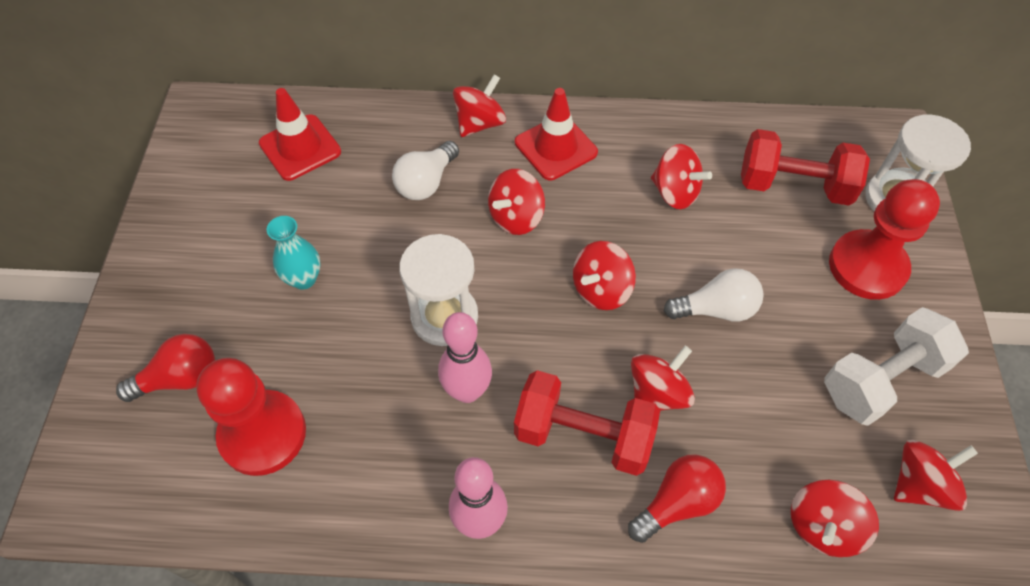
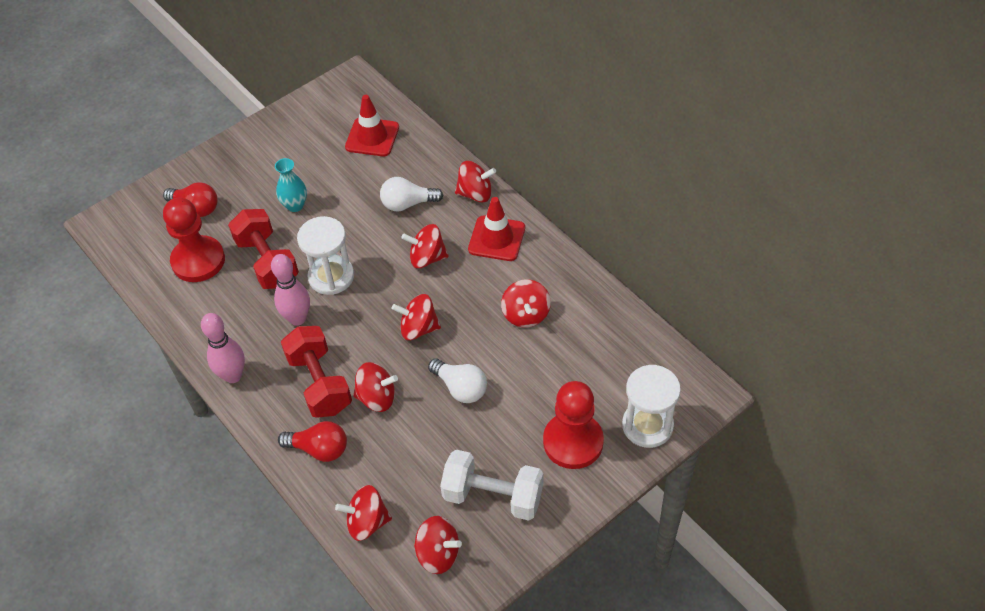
camera: 50 degrees right, 5 degrees down
(794, 186) = (598, 367): red dumbbell -> red dumbbell (267, 262)

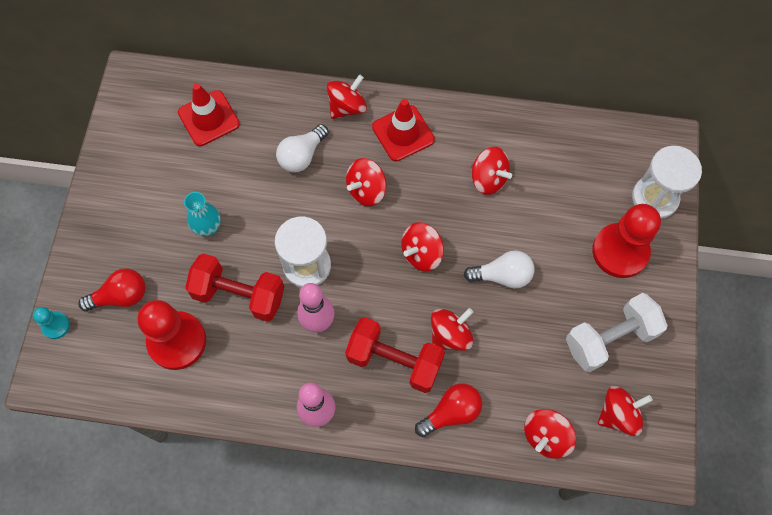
camera: 45 degrees left, 15 degrees up
(141, 197) = (56, 326): none -> turquoise pawn

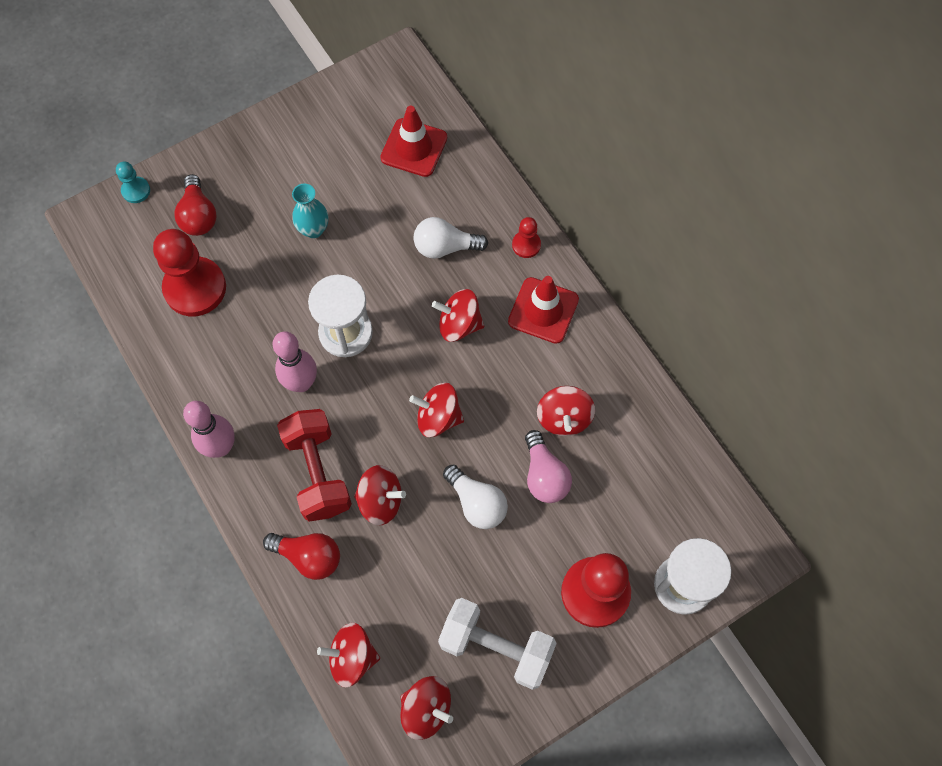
camera: 50 degrees right, 0 degrees up
(120, 296) = (198, 215): red light bulb -> red light bulb turned 45 degrees clockwise
(239, 295) = (274, 301): red dumbbell -> none
(347, 107) = (526, 245): red spinning top -> red pawn
(517, 220) = (544, 475): none -> pink light bulb

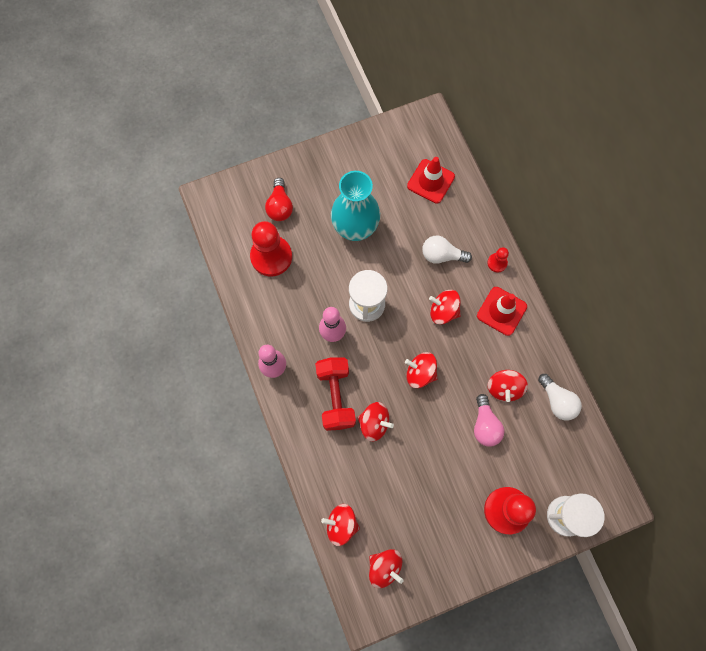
camera: 10 degrees right, 5 degrees up
(136, 190) = (240, 182): turquoise pawn -> none
(308, 557) = (322, 452): red light bulb -> none
(313, 229) = (355, 228): turquoise vase -> turquoise vase, size x1.99
(476, 503) = (437, 436): white light bulb -> white light bulb (557, 401)
(496, 647) = (436, 535): white dumbbell -> none

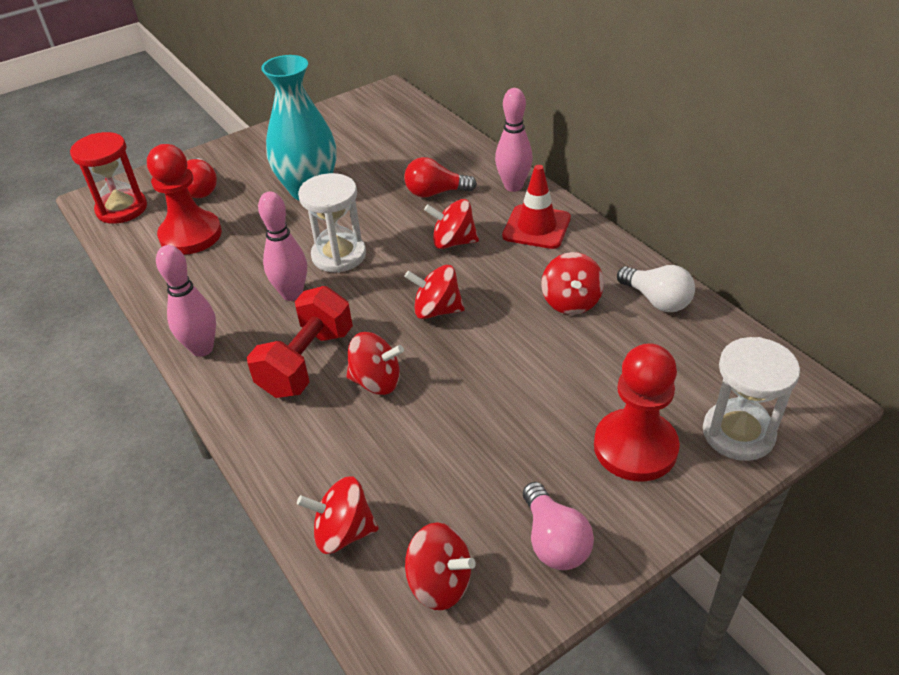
camera: 10 degrees left, 30 degrees down
(225, 214) = (122, 209): none -> red hourglass
(335, 397) = (307, 362): red dumbbell -> red dumbbell turned 45 degrees clockwise
(430, 181) = (402, 136): red traffic cone -> none
(442, 255) = (435, 193): white light bulb -> red light bulb
(485, 425) = (557, 348): pink light bulb -> pink light bulb (554, 541)
(497, 263) = (513, 186): red pawn -> pink bowling pin

